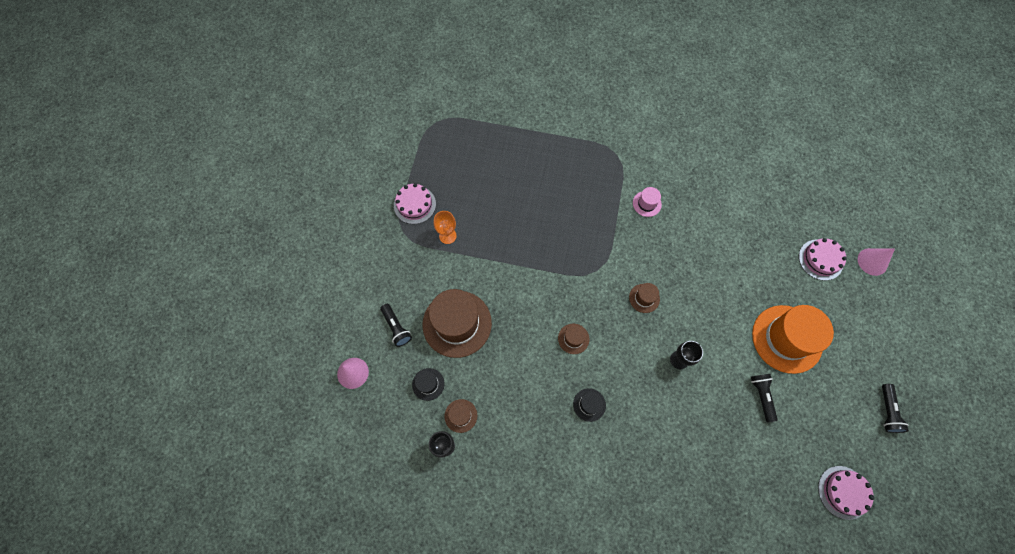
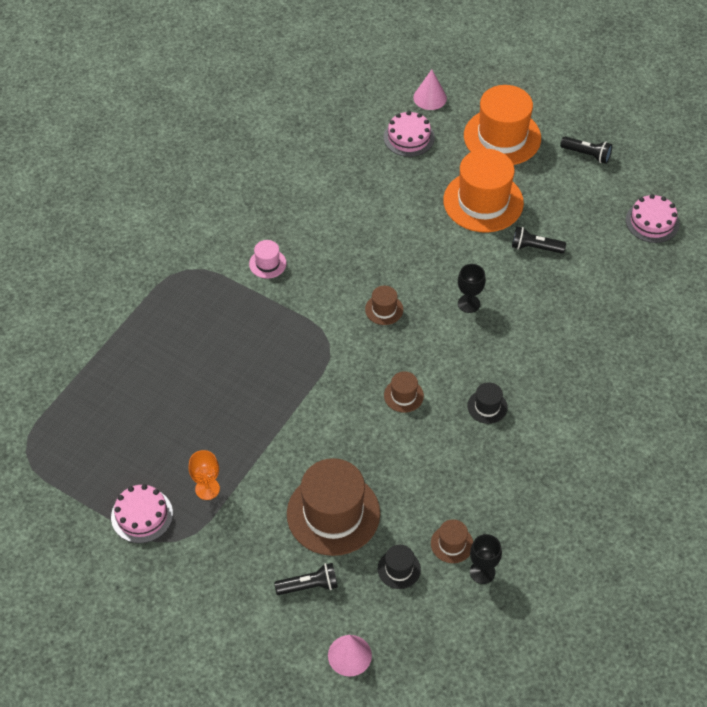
camera: 70 degrees left, 15 degrees down
(864, 333) = (502, 137): none -> orange hat

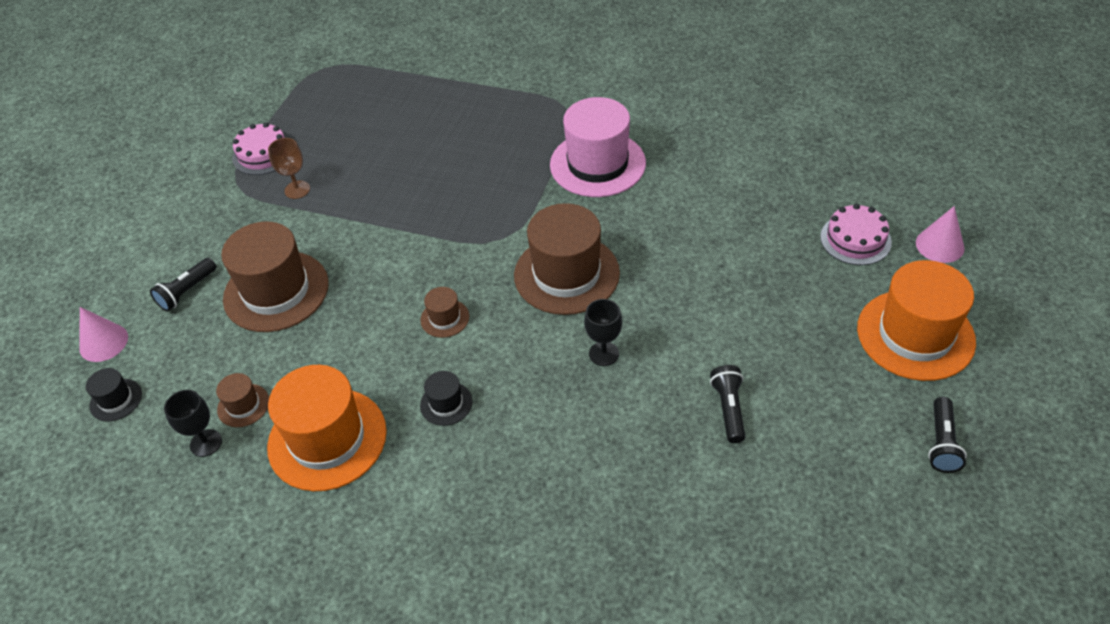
camera: 80 degrees right, 5 degrees down
(207, 489) = (297, 190): orange goblet -> brown goblet
(267, 263) = (597, 164): pink hat -> pink hat, size x2.22
(309, 585) = (187, 291): black flashlight -> black flashlight turned 60 degrees clockwise
(384, 309) = (566, 274): brown hat -> brown hat, size x2.22
(399, 569) = (208, 362): black hat -> black hat (116, 400)
(483, 201) = (784, 336): orange hat -> orange hat (327, 439)
(652, 222) = (849, 555): pink cake -> none

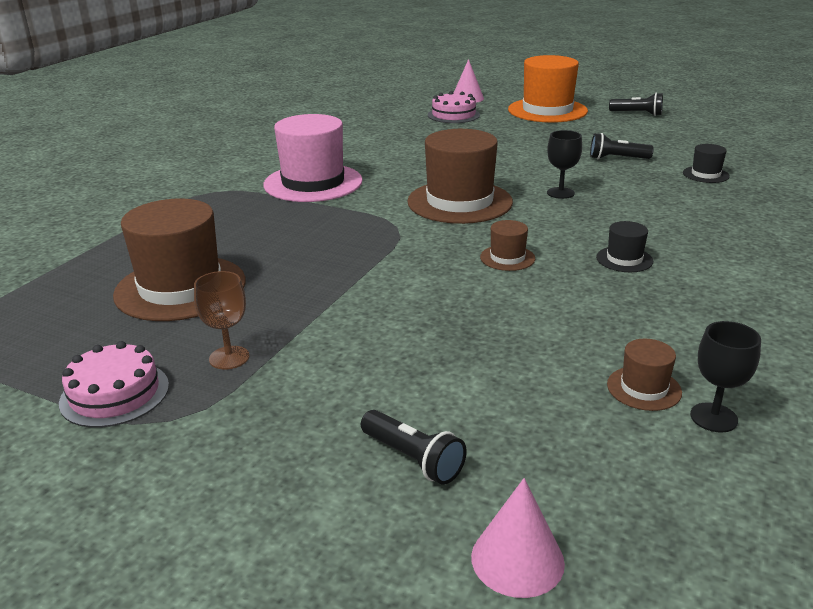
camera: 85 degrees left, 20 degrees down
(116, 400) = (650, 525): black hat -> black hat (705, 174)
(276, 291) = (437, 369): brown hat -> brown hat (180, 288)
(327, 439) = (684, 325): orange hat -> none

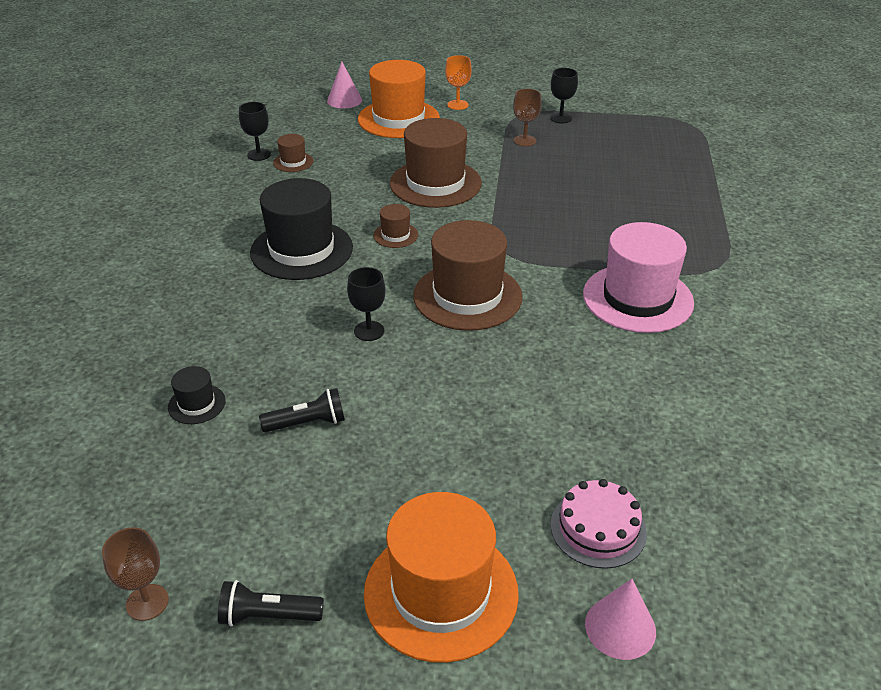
camera: 160 degrees right, 10 degrees up
(114, 394) = (560, 118): pink cake -> black goblet
(180, 288) = (607, 172): brown hat -> brown hat (435, 183)
(264, 476) = (457, 105): none -> orange goblet
(413, 459) = (398, 119): black flashlight -> orange hat
(624, 259) = (301, 250): black hat -> black hat, size x2.22
(704, 121) = (147, 602): none -> brown goblet

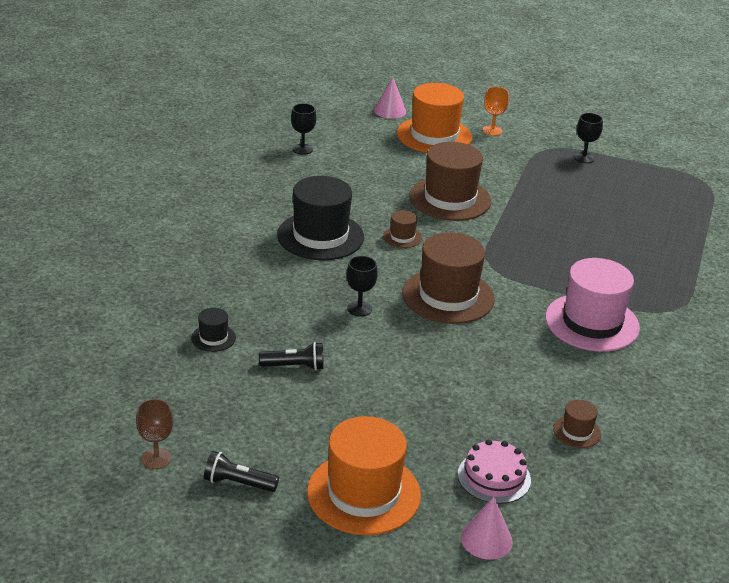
camera: 10 degrees right, 5 degrees down
(293, 162) = (330, 160): brown hat -> brown hat (577, 432)
(524, 140) = (543, 173): brown goblet -> none

